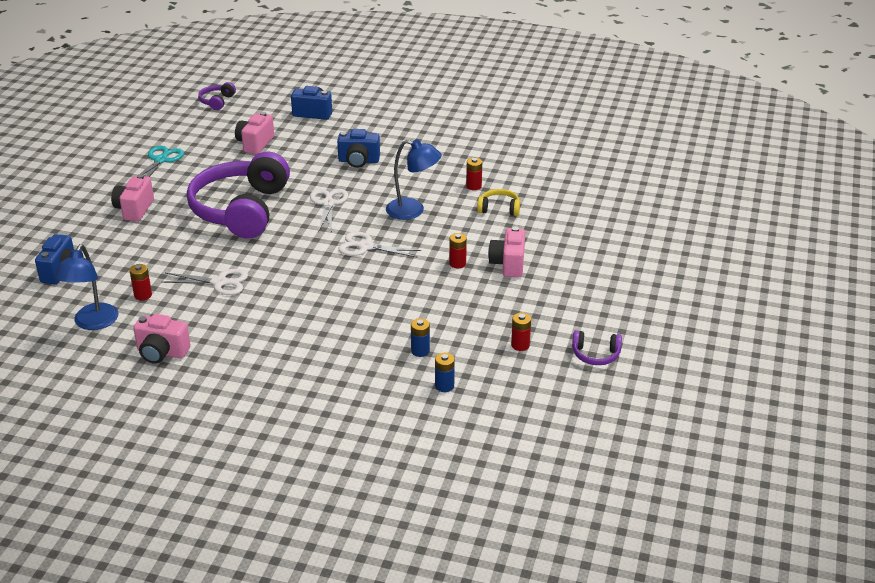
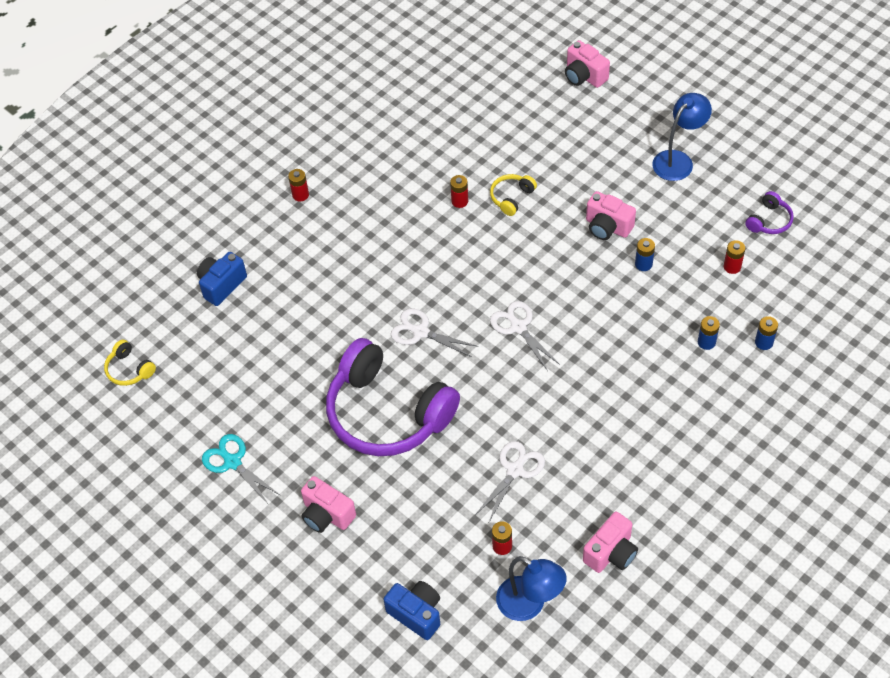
camera: 60 degrees left, 20 degrees up
(217, 101) = (129, 369): purple headphones -> yellow headphones
(255, 144) = (255, 360): pink camera -> pink camera (584, 76)
(358, 161) = (352, 278): blue camera -> none
(365, 247) = (518, 327): white scissors -> white scissors turned 105 degrees clockwise
(413, 211) = (475, 266): blue lamp -> blue lamp (678, 160)
(457, 263) = (586, 264): red battery -> red battery (300, 195)
(482, 294) = (643, 264): none -> blue battery

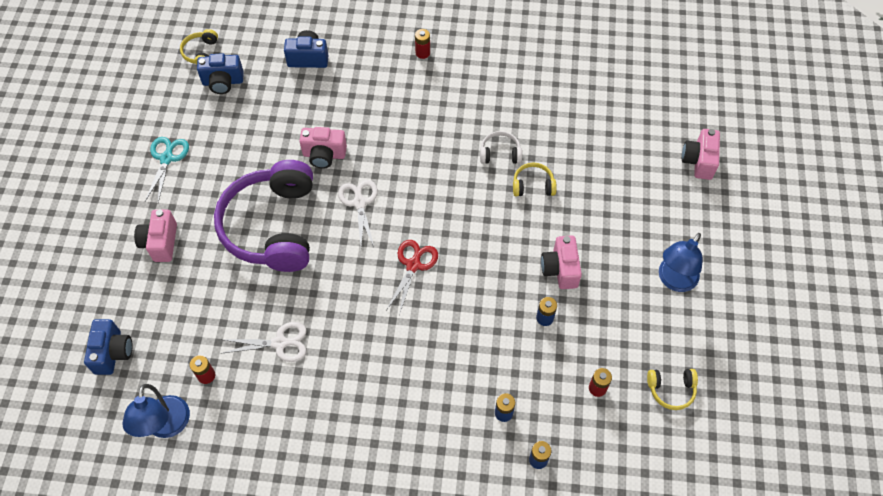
camera: 50 degrees right, 5 degrees up
(184, 369) = (223, 82): none -> blue camera
(459, 201) = (500, 153): red battery -> white headphones
(518, 327) = (413, 265): white scissors -> red scissors
(611, 553) = (249, 459): pink camera -> pink camera (324, 155)
(678, 160) = (674, 281): blue lamp -> blue lamp turned 120 degrees clockwise
(769, 220) = (671, 390): purple headphones -> yellow headphones

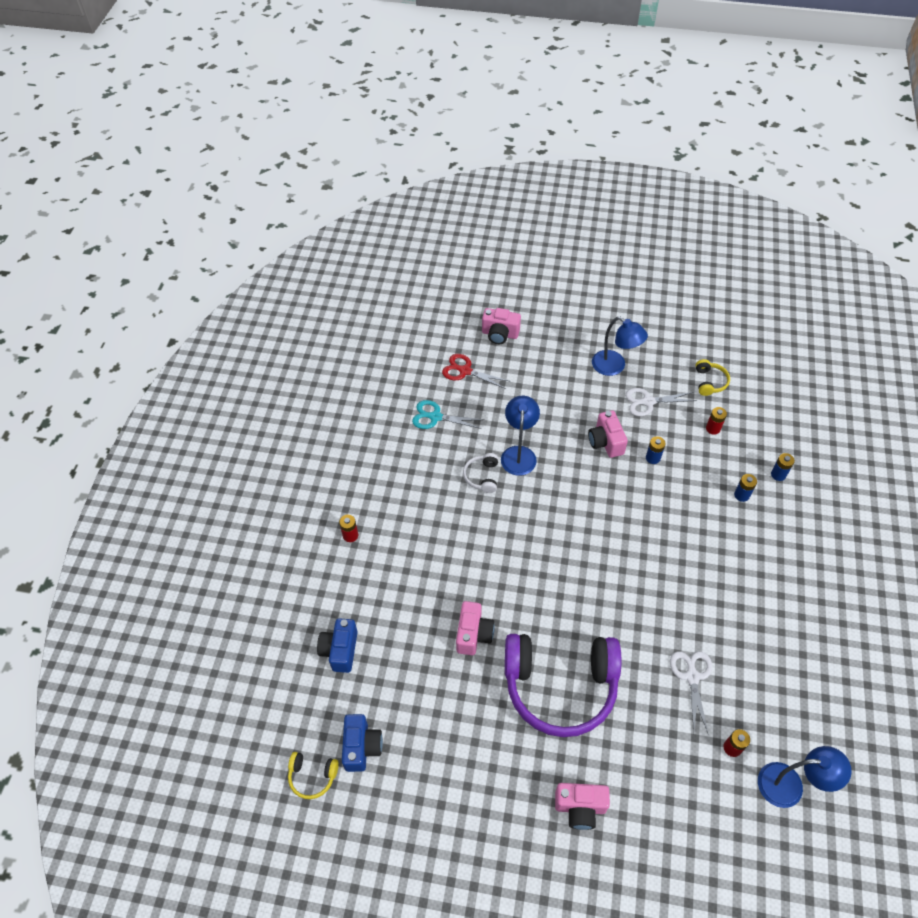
camera: 85 degrees left, 5 degrees down
(113, 353) = (716, 851): blue camera -> none
(167, 158) = (466, 809): turquoise scissors -> turquoise scissors (435, 417)
(359, 202) = (533, 601): white scissors -> white scissors (648, 402)
(413, 265) = (603, 556): red scissors -> red scissors (465, 371)
(533, 185) = (519, 454): yellow headphones -> blue lamp
(560, 269) = (605, 442): pink camera -> pink camera turned 75 degrees clockwise

